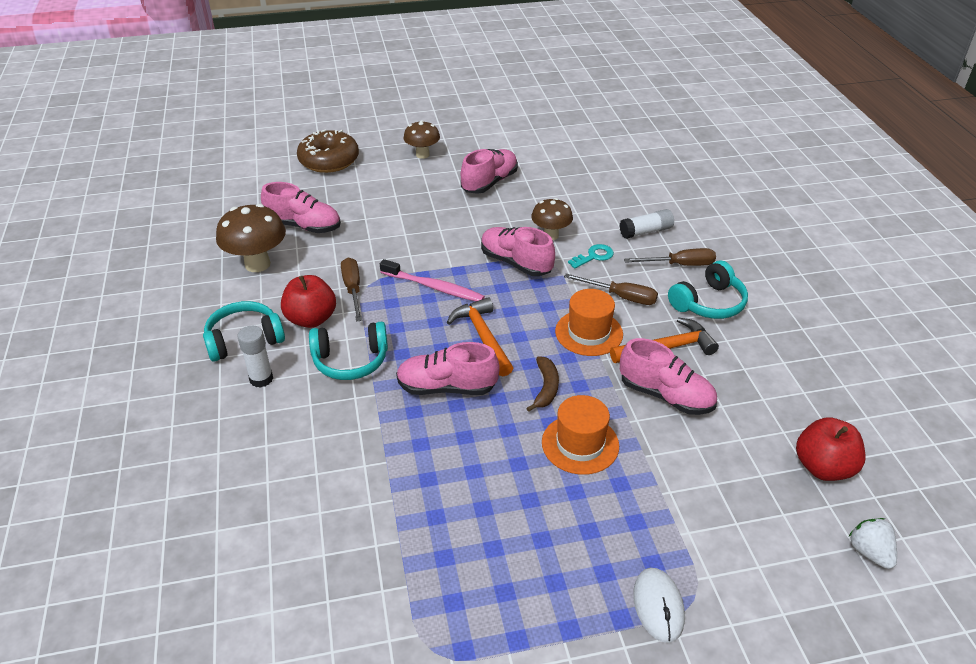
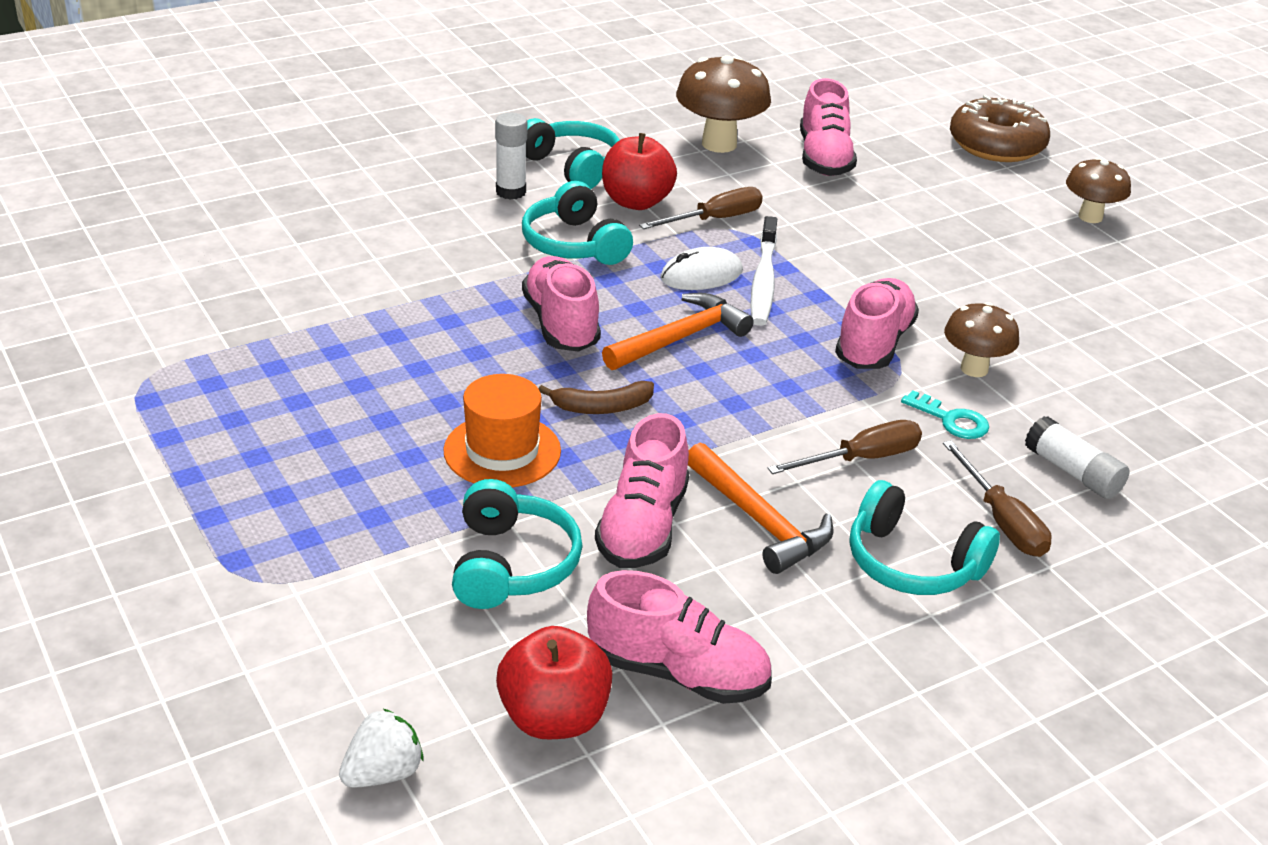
camera: 70 degrees right, 5 degrees down
(434, 287) = (763, 281): pink toothbrush -> white toothbrush
(489, 182) = (1071, 289): pink shoe -> pink shoe (678, 673)
(589, 333) = (748, 434): orange hat -> none
(620, 297) = (861, 459): brown screwdriver -> brown screwdriver turned 120 degrees counterclockwise
(658, 606) = (236, 547): white mouse -> white mouse (701, 275)
(693, 461) = (511, 564): none -> turquoise headphones

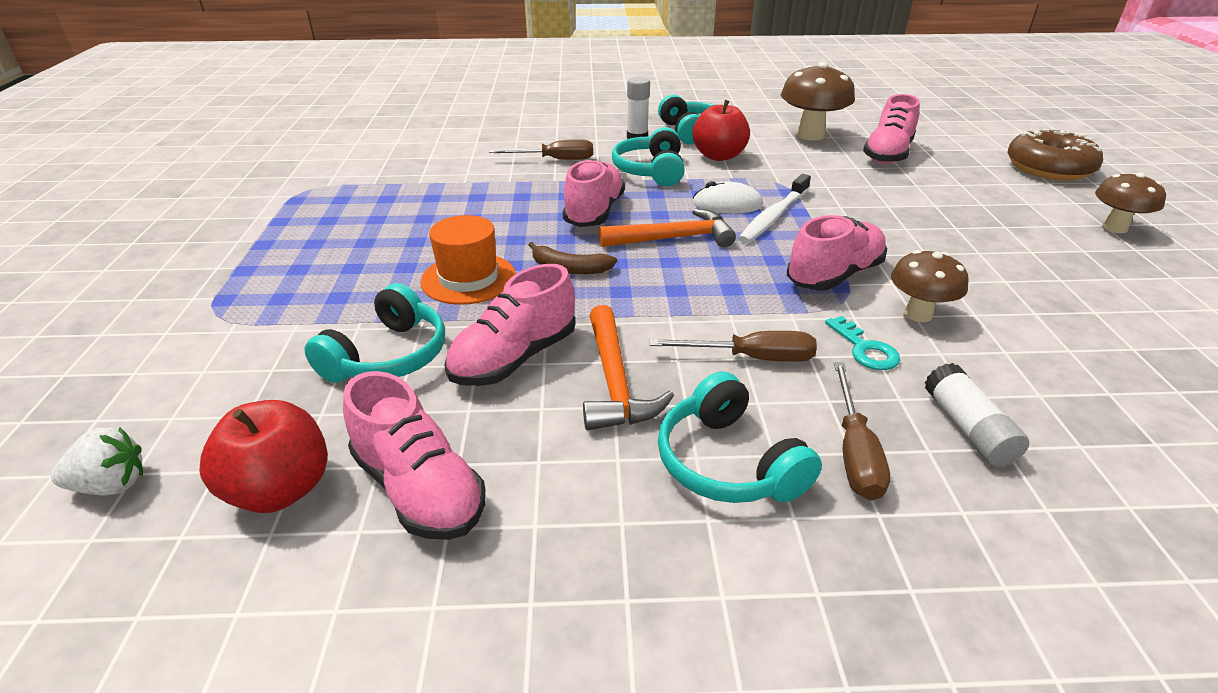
camera: 30 degrees right, 0 degrees up
(714, 219) = (768, 175): brown screwdriver -> brown screwdriver (555, 160)

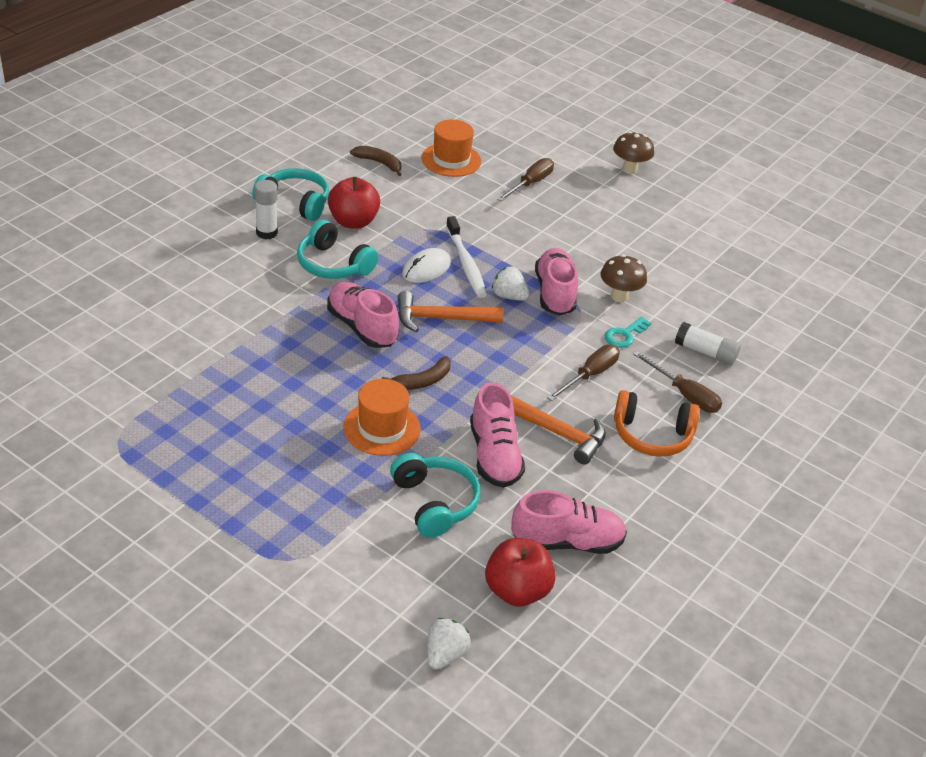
camera: 55 degrees left, 5 degrees up
(555, 160) = (248, 293): brown screwdriver -> brown screwdriver (530, 184)
(674, 238) = (440, 318): orange hammer -> orange hammer turned 120 degrees counterclockwise
(728, 462) = (652, 435): turquoise headphones -> orange headphones
(775, 255) = (509, 296): none -> white strawberry
(810, 135) = (379, 163): brown mushroom -> brown banana
(865, 349) = (624, 335): turquoise key -> turquoise key turned 120 degrees clockwise
(887, 154) = (451, 160): pink shoe -> orange hat
(1048, 168) = (549, 126): brown donut -> none

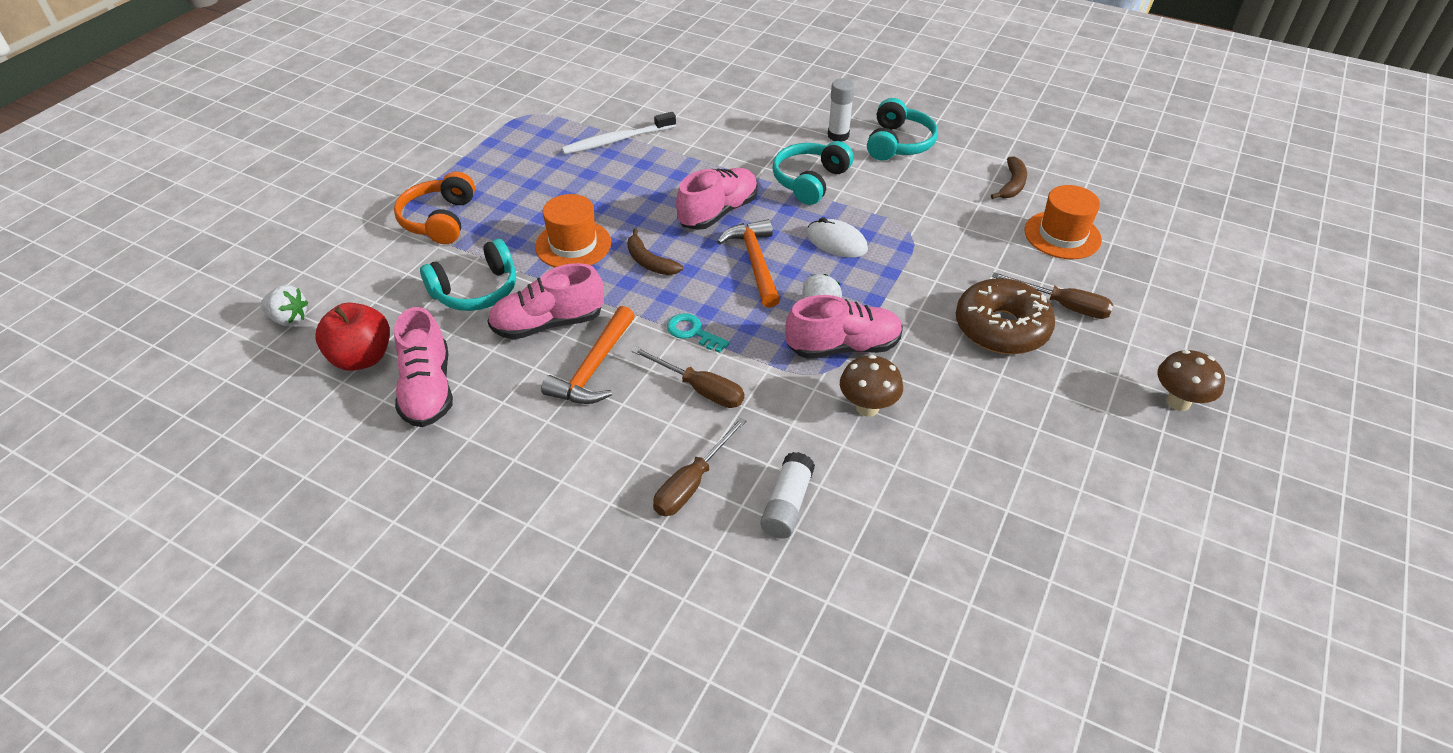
camera: 85 degrees right, 5 degrees up
(353, 222) = (890, 183): red apple -> none
(466, 264) = (862, 269): white toothbrush -> white toothbrush (617, 140)
(548, 216) = (1001, 328): none -> brown donut
(624, 335) = (789, 417): turquoise key -> turquoise key (693, 332)
(652, 435) = (607, 453): orange headphones -> orange headphones (439, 220)

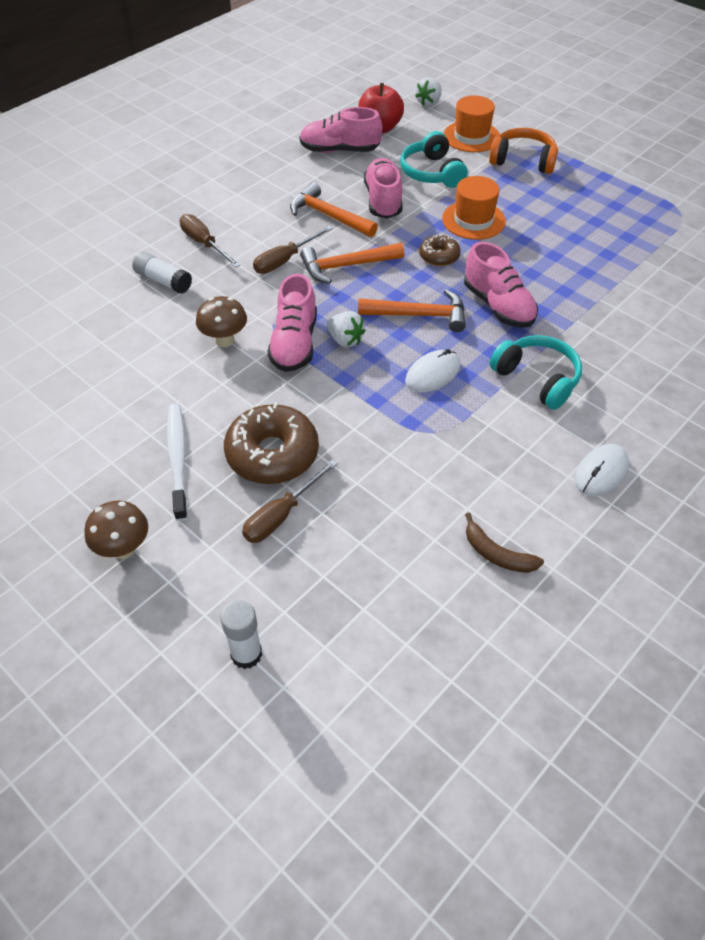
camera: 105 degrees right, 5 degrees up
(617, 140) = (629, 260): white toothbrush -> white toothbrush (178, 459)
(649, 262) = (439, 256): brown banana -> brown donut
(693, 332) = (346, 266): turquoise key -> orange hammer
(838, 135) = (623, 423): white glue stick -> white glue stick (246, 654)
(898, 143) = (601, 472): turquoise headphones -> white mouse
(1062, 235) = (390, 564): orange hat -> orange hat (471, 136)

